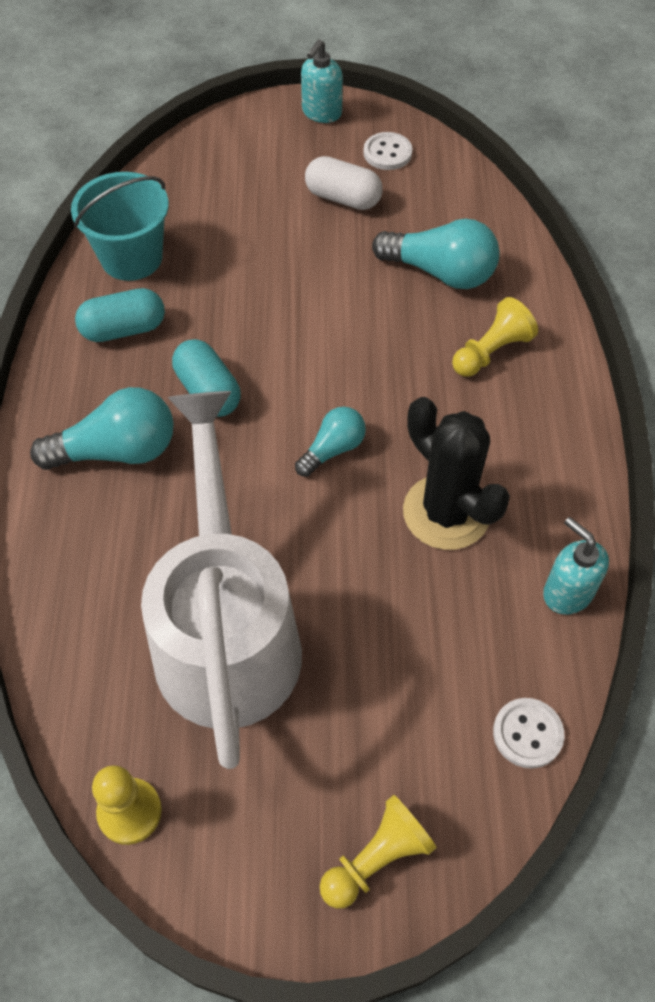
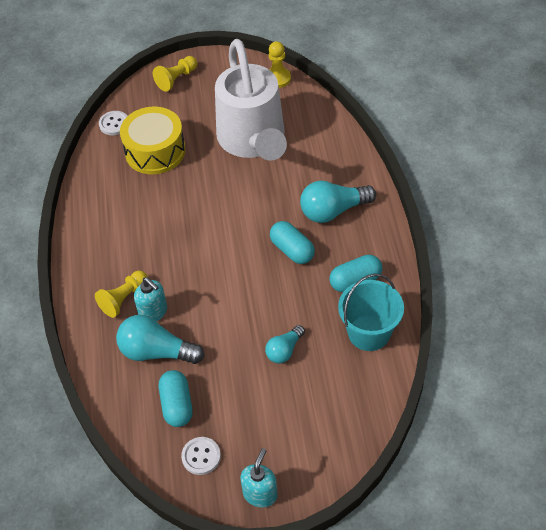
camera: 175 degrees right, 5 degrees down
(333, 449) = (214, 228): turquoise light bulb -> turquoise light bulb (284, 350)
(343, 198) = (231, 405): white capsule -> none
(414, 207) = (177, 405): none -> turquoise capsule
(435, 639) = (155, 151): none -> yellow drum
(446, 512) = (150, 205): black cactus -> none
(567, 592) = (91, 178): turquoise soap dispenser -> turquoise soap dispenser (153, 312)

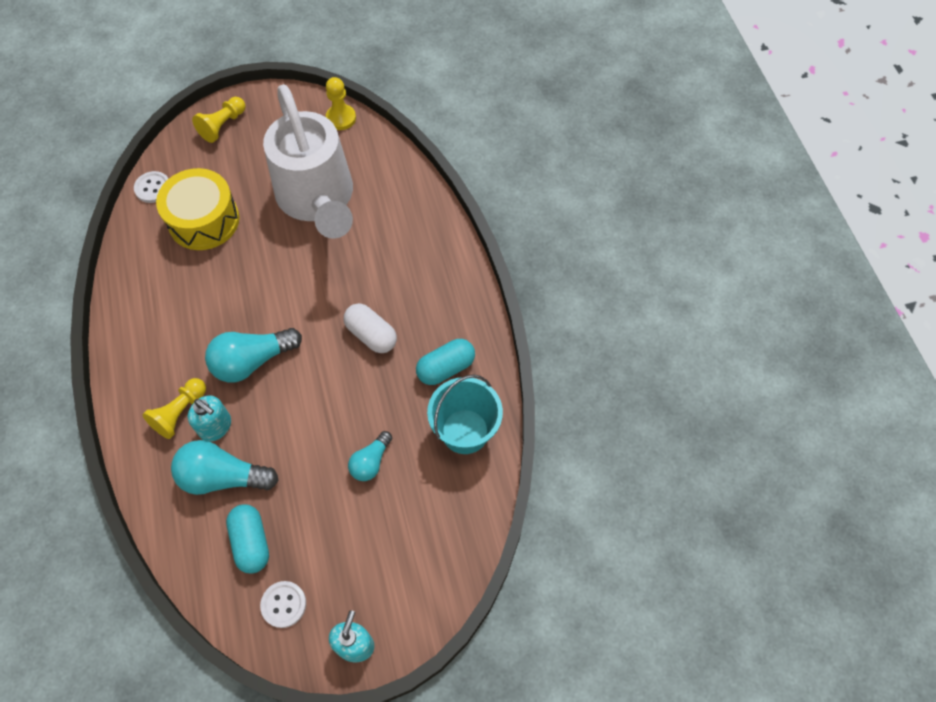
camera: 10 degrees left, 10 degrees up
(292, 250) = (371, 335): turquoise capsule -> white capsule
(333, 211) = (415, 282): turquoise light bulb -> turquoise light bulb (252, 361)

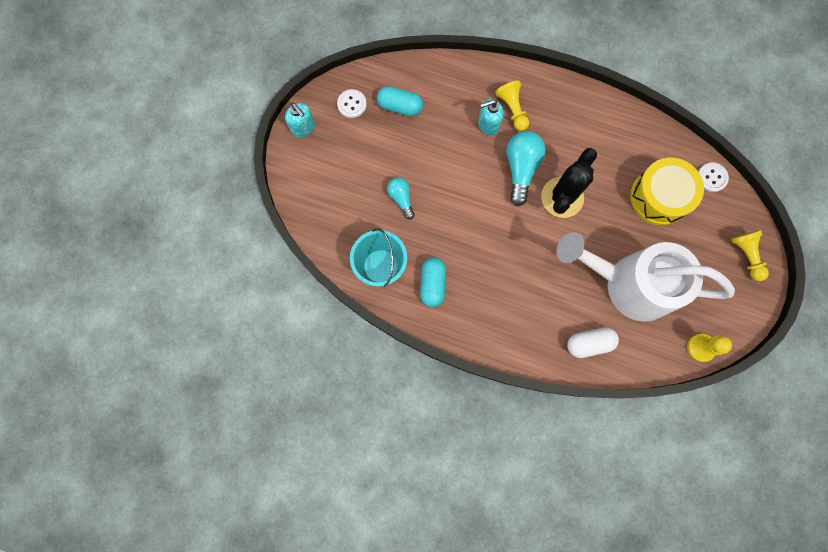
camera: 125 degrees right, 15 degrees up
(223, 477) = (451, 112): turquoise light bulb -> none
(261, 304) = (562, 197): none -> black cactus
(371, 335) = (490, 252): white capsule -> white capsule (589, 343)

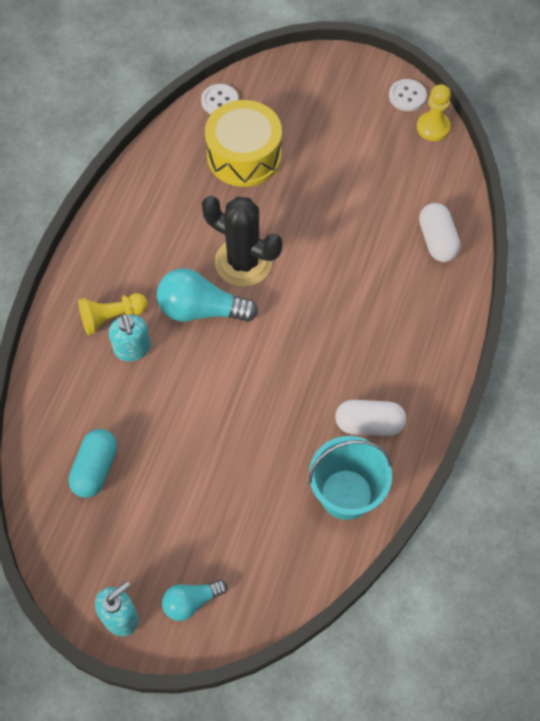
camera: 90 degrees left, 15 degrees down
(352, 104) = (86, 540): white button -> white button (407, 96)
(401, 198) = (242, 466): turquoise light bulb -> turquoise light bulb (191, 602)
(432, 284) = (369, 424): turquoise capsule -> white capsule
(629, 284) = (358, 194): white watering can -> none
(746, 256) = (319, 76): yellow pawn -> none

